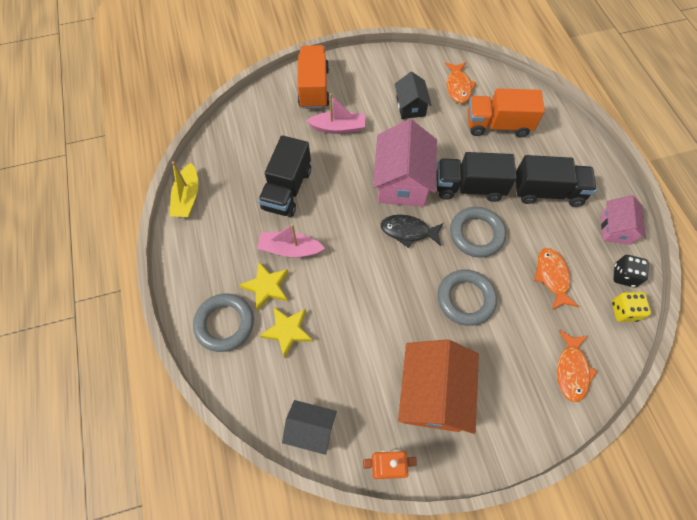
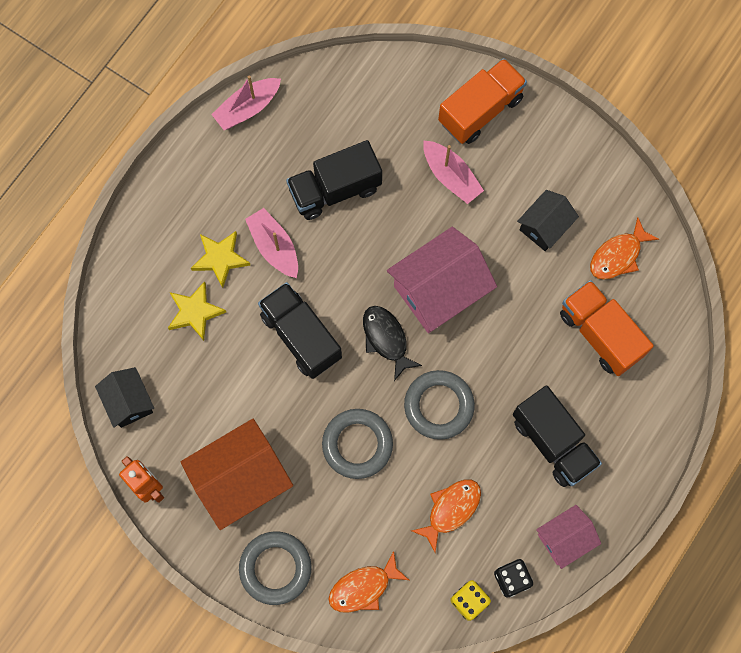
camera: 50 degrees right, 10 degrees up
(187, 197) = (247, 108): yellow boat -> pink boat
(225, 324) = (157, 254): grey ring -> grey ring (275, 568)
(469, 187) = (490, 360): black truck -> black truck (301, 336)

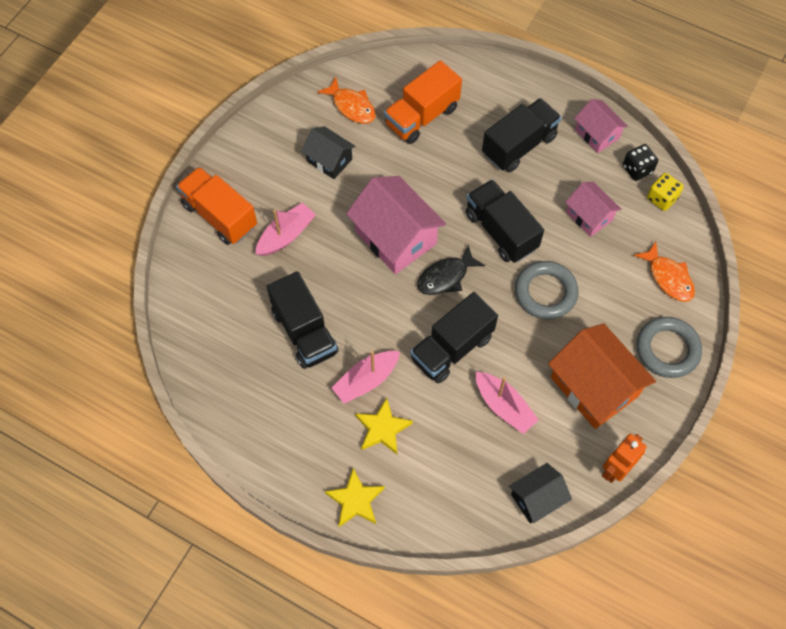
camera: 95 degrees left, 10 degrees down
(195, 312) = (439, 446): yellow star -> yellow star (355, 500)
(247, 108) = (221, 420): pink boat -> pink boat (504, 406)
(439, 406) = (501, 231): grey ring -> black truck
(451, 510) = (589, 216): orange fish -> pink house

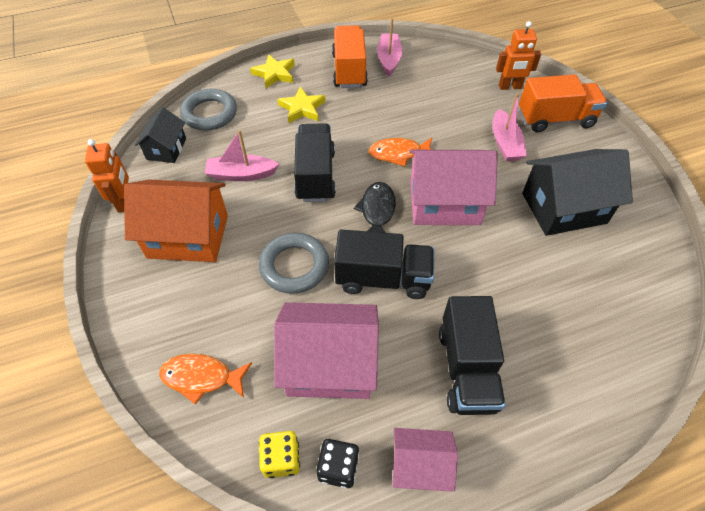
camera: 130 degrees right, 10 degrees down
(199, 274) = (510, 87): none -> orange robot
(304, 331) = (412, 111): black truck -> none
(329, 160) = (563, 208): black house -> black house, size x1.75
(351, 106) = (621, 260): orange fish -> orange fish (398, 154)
(366, 380) = (343, 120): pink boat -> pink boat (389, 59)
(422, 116) = (569, 308): orange truck -> orange truck (349, 70)
(589, 216) = (329, 364): pink house -> pink house, size x1.75
(667, 349) = (150, 313): grey ring -> grey ring (209, 113)

